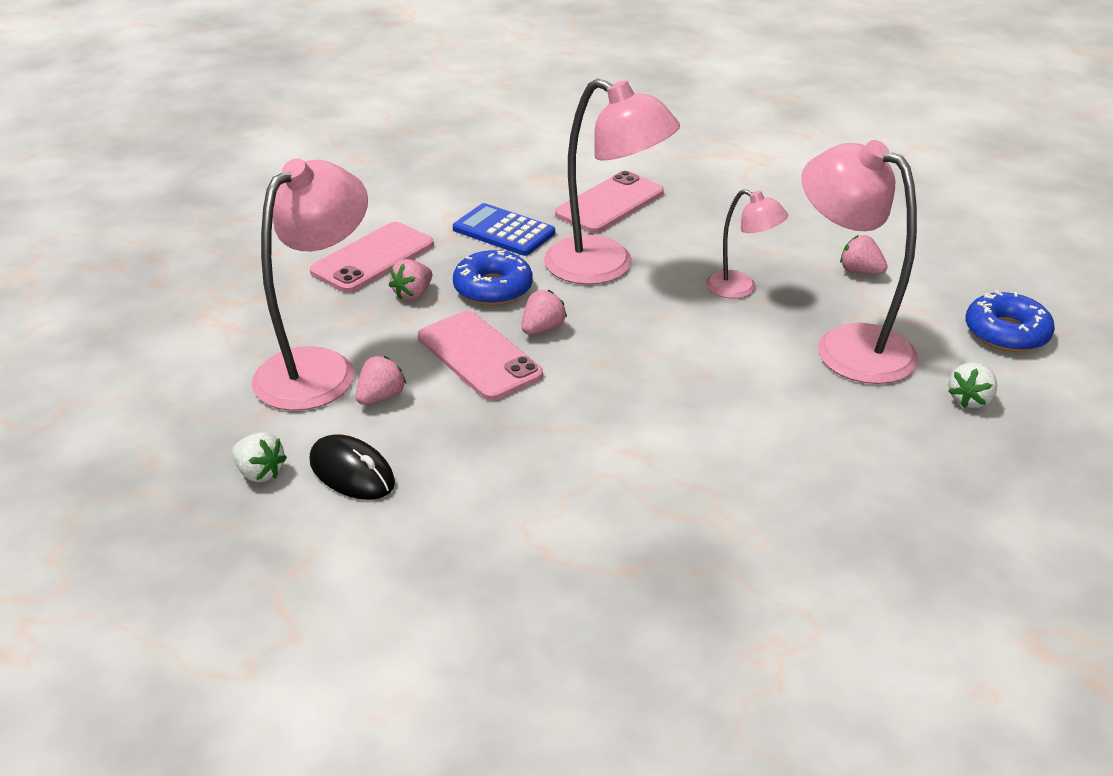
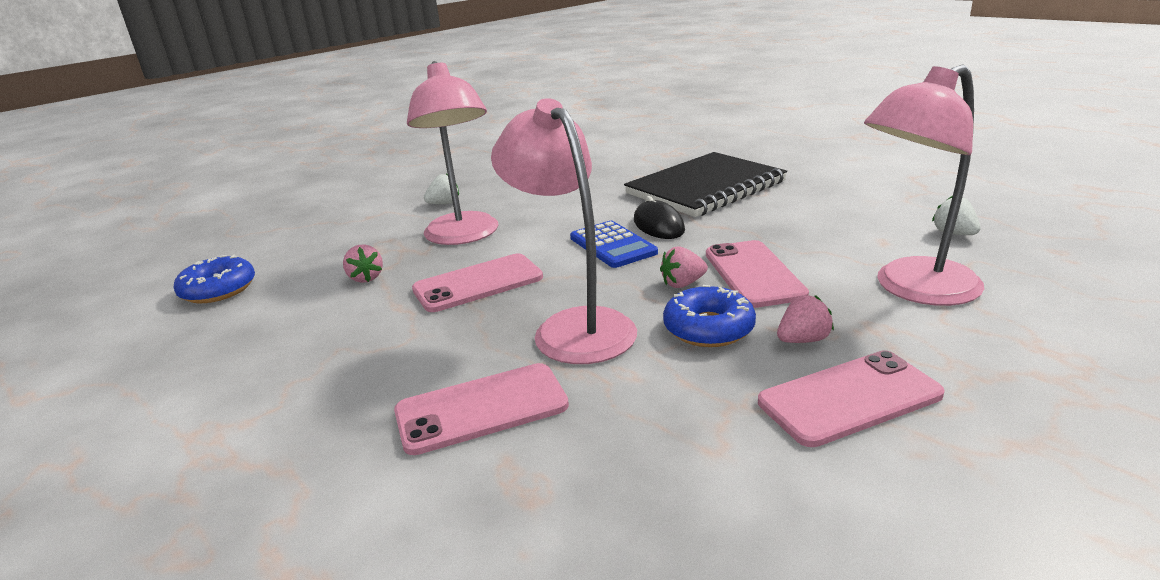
camera: 150 degrees left, 10 degrees down
(352, 472) = (878, 225): black mouse -> black mouse (658, 225)
(381, 397) = (852, 260): pink strawberry -> none
(504, 231) = (652, 399): blue calculator -> blue calculator (612, 245)
(624, 523) = (705, 188): none -> black notebook
(740, 289) = (478, 283): pink lamp -> pink phone
(1006, 333) = (356, 227): blue donut -> blue donut (218, 290)

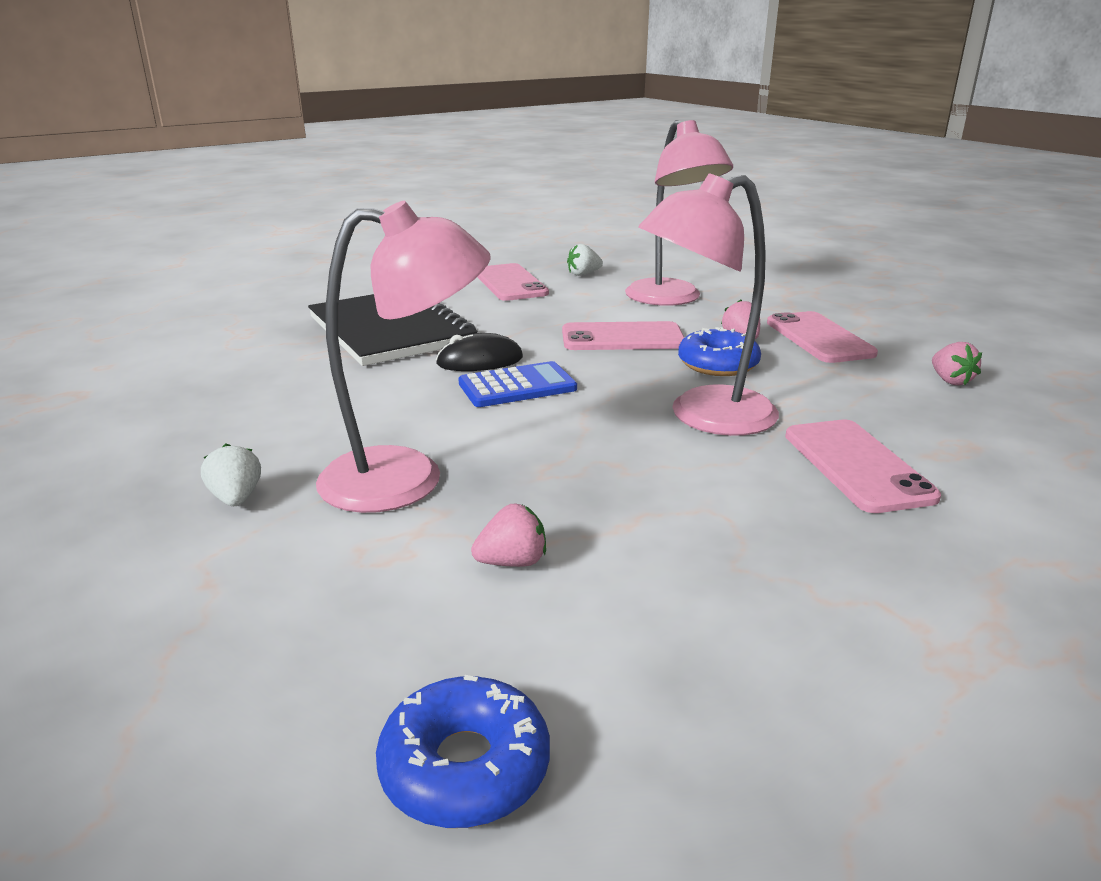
camera: 85 degrees left, 0 degrees up
(478, 283) = (579, 467): pink phone -> pink phone (510, 283)
(683, 284) = (630, 364): pink strawberry -> pink strawberry (950, 381)

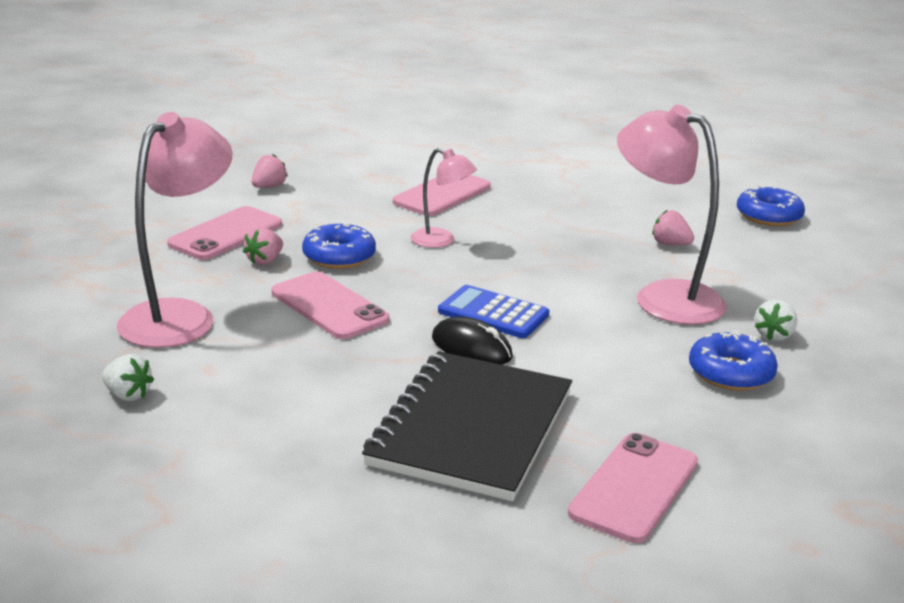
camera: 130 degrees left, 0 degrees up
(249, 439) = (730, 373): none -> blue donut
(510, 283) = (222, 429): pink phone -> pink phone (634, 488)
(704, 417) = (441, 241): pink lamp -> pink lamp, size x0.55

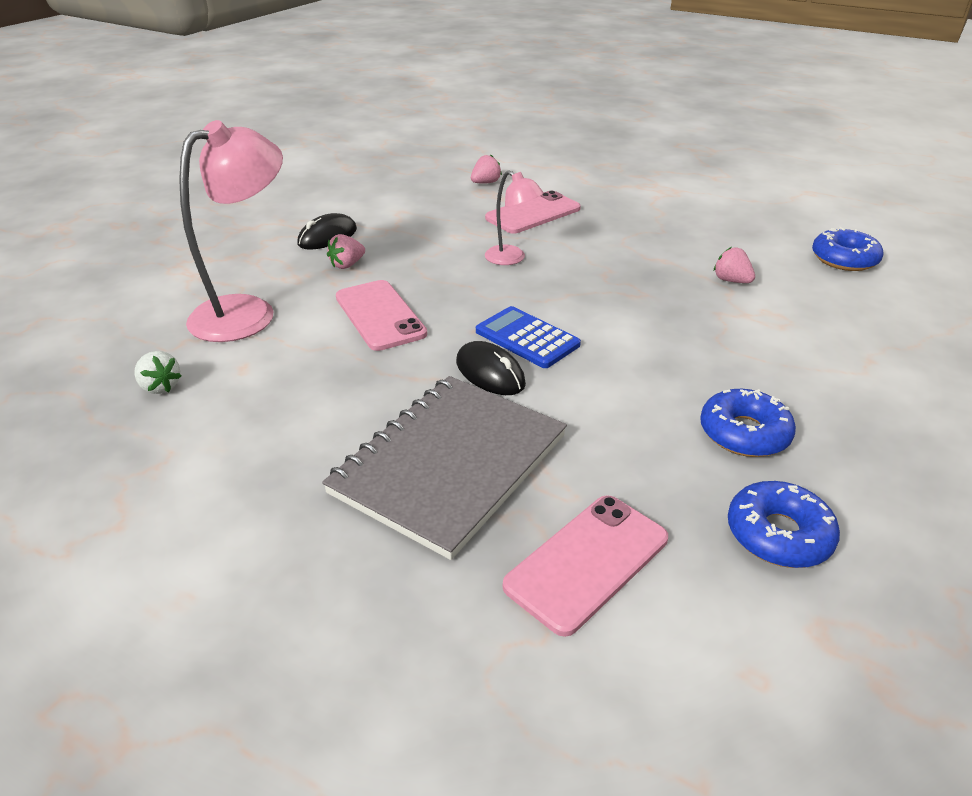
camera: 15 degrees right, 10 degrees up
(226, 234) = (327, 237): pink phone -> black mouse
(269, 187) = (386, 195): pink strawberry -> pink strawberry (485, 183)
(339, 256) = (413, 266): blue donut -> blue donut (778, 534)
(471, 428) = (449, 464): black notebook -> grey notebook
(663, 297) = (703, 337): pink lamp -> none
(774, 335) = (806, 394): white strawberry -> none

